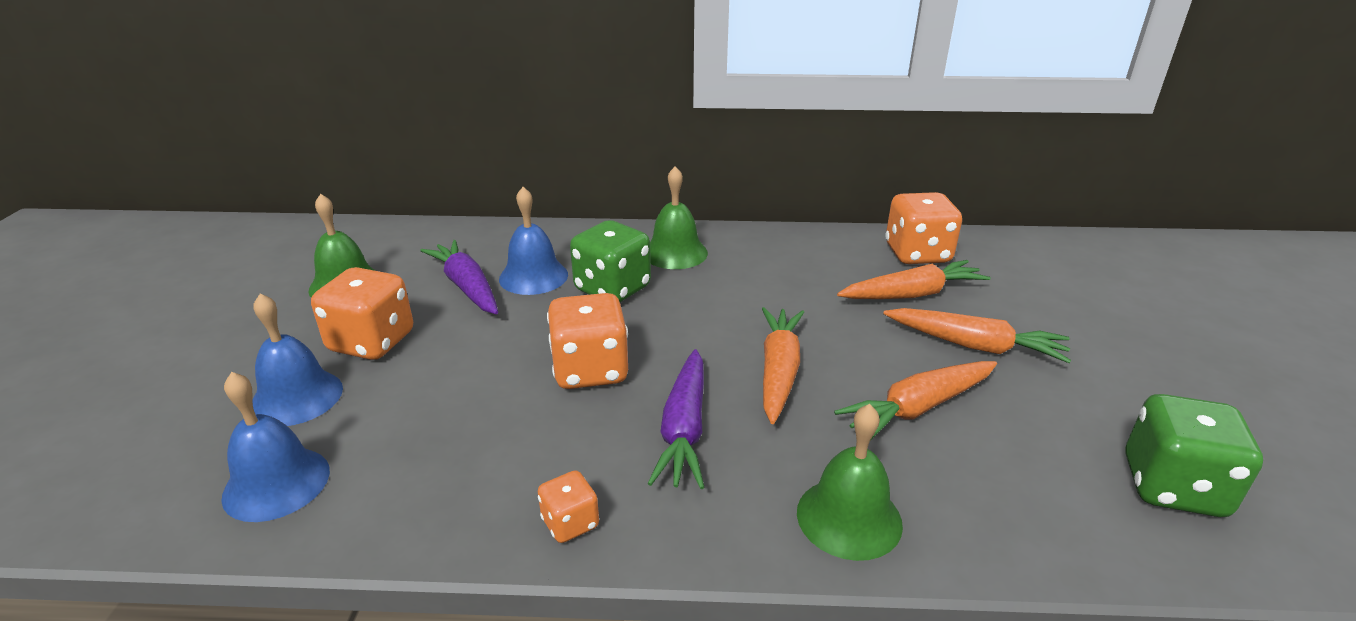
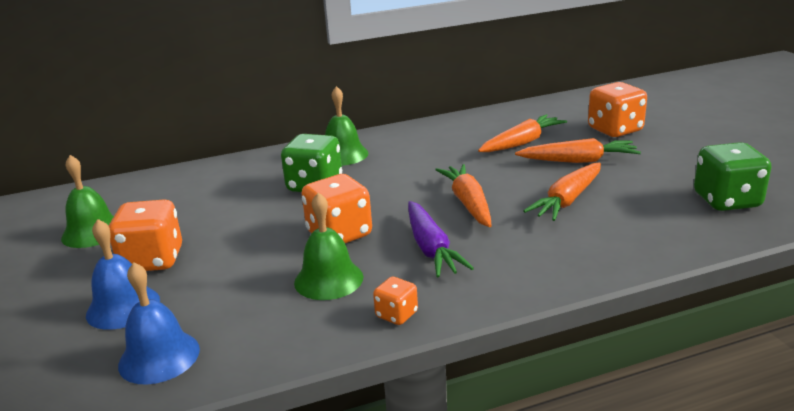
camera: 20 degrees left, 5 degrees down
(467, 287) = (199, 210): purple carrot -> none
(533, 276) = (247, 192): blue bell -> none
(849, 517) = (565, 263): green bell -> green bell (328, 279)
(917, 254) = (509, 120): orange dice -> orange dice (615, 130)

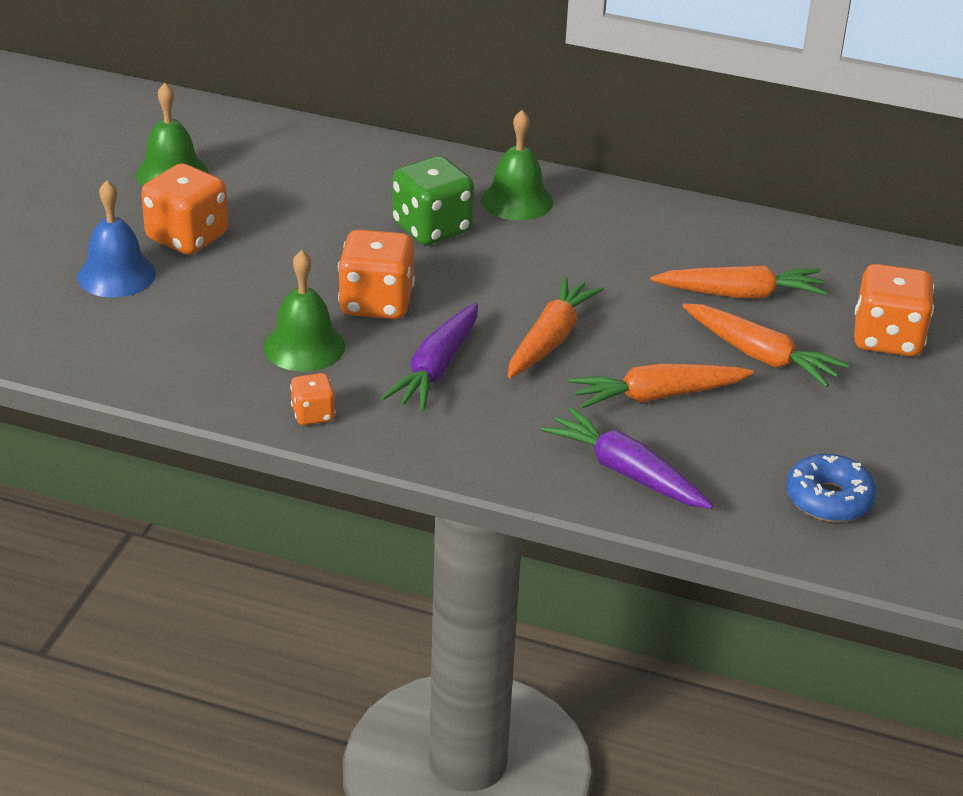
camera: 35 degrees right, 10 degrees up
(159, 357) = (96, 339): blue bell -> none
(621, 242) = (626, 472): none -> purple carrot
(726, 201) = (829, 499): green dice -> blue donut

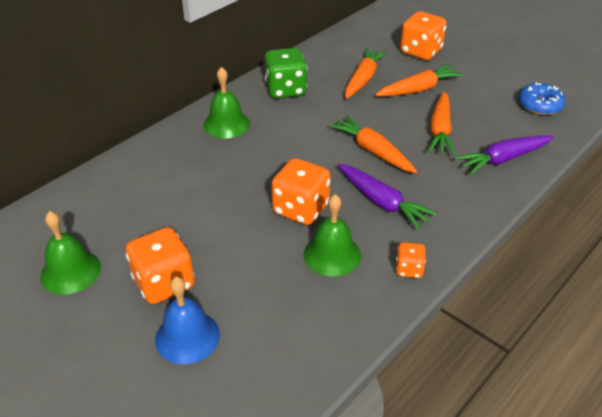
camera: 65 degrees left, 5 degrees up
(432, 228) = (233, 164): green dice -> green dice (285, 90)

